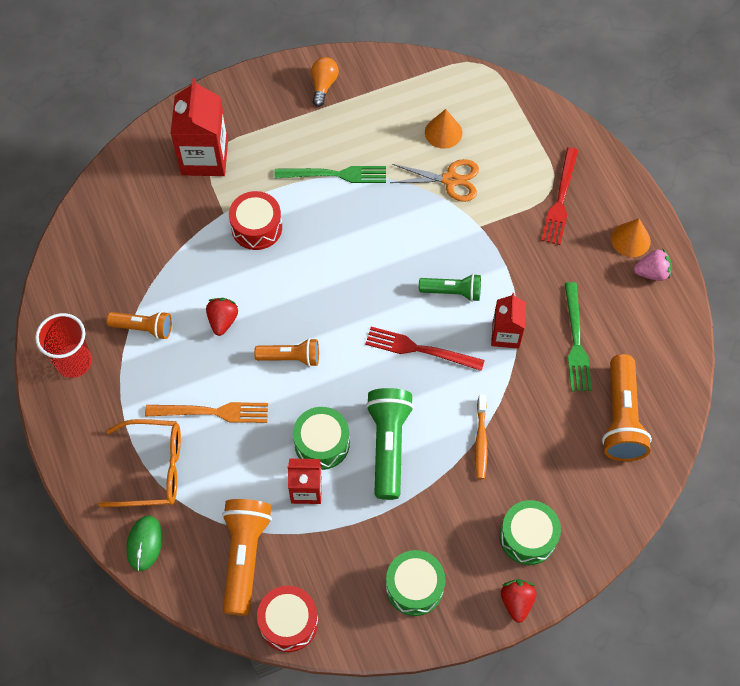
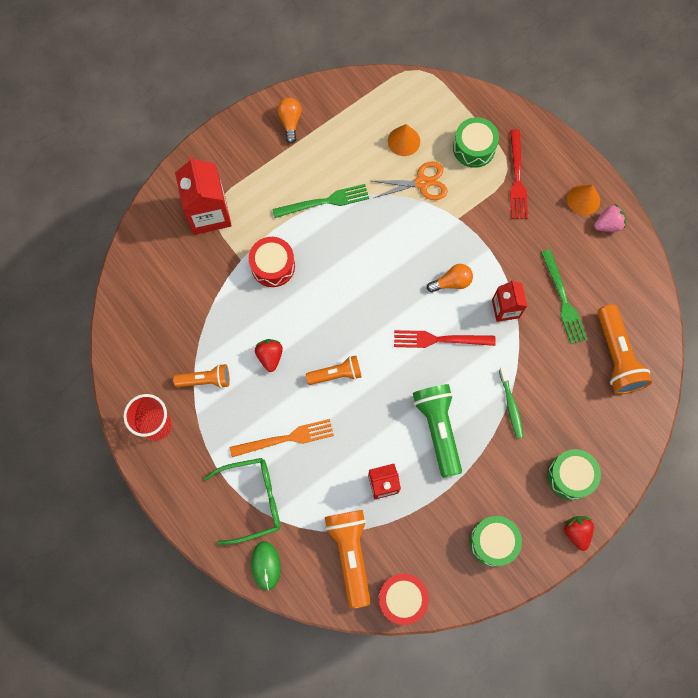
camera: 15 degrees left, 10 degrees up
(153, 469) = (252, 500): orange glasses -> green glasses
(322, 443) = (384, 441): green drum -> green drum (474, 148)
(452, 292) = (452, 282): green flashlight -> orange light bulb
(480, 441) = (511, 405): orange toothbrush -> green toothbrush

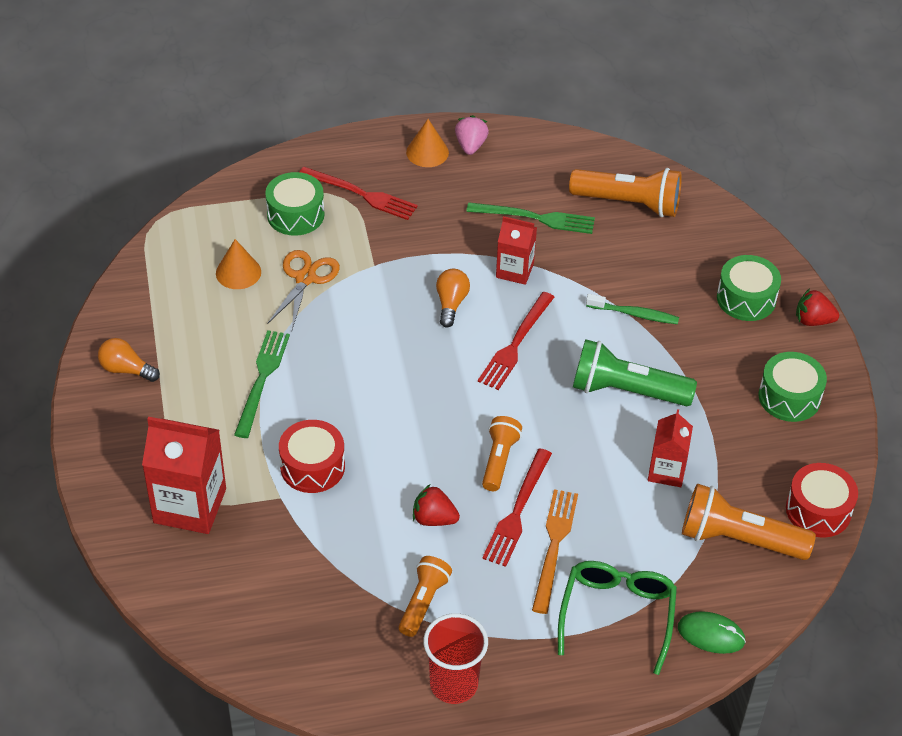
camera: 65 degrees left, 25 degrees down
(301, 404) = (517, 511): none -> red fork

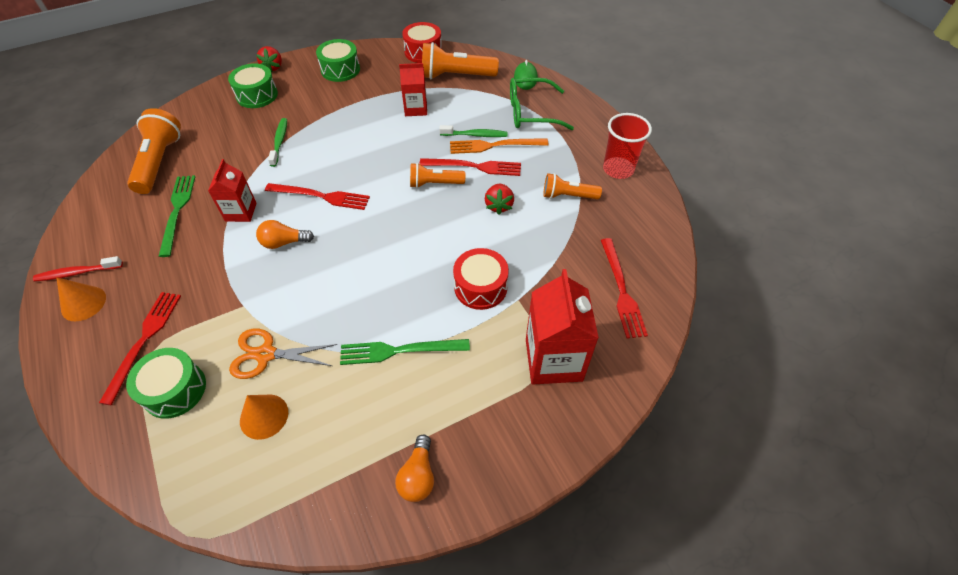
camera: 105 degrees left, 5 degrees up
(248, 603) = (621, 290): none -> red fork
(470, 146) = (77, 273): pink strawberry -> red toothbrush
(584, 529) = (475, 135): none -> green toothbrush
(626, 391) = (353, 135): green flashlight -> none
(739, 539) = (456, 76): orange flashlight -> orange flashlight turned 90 degrees clockwise

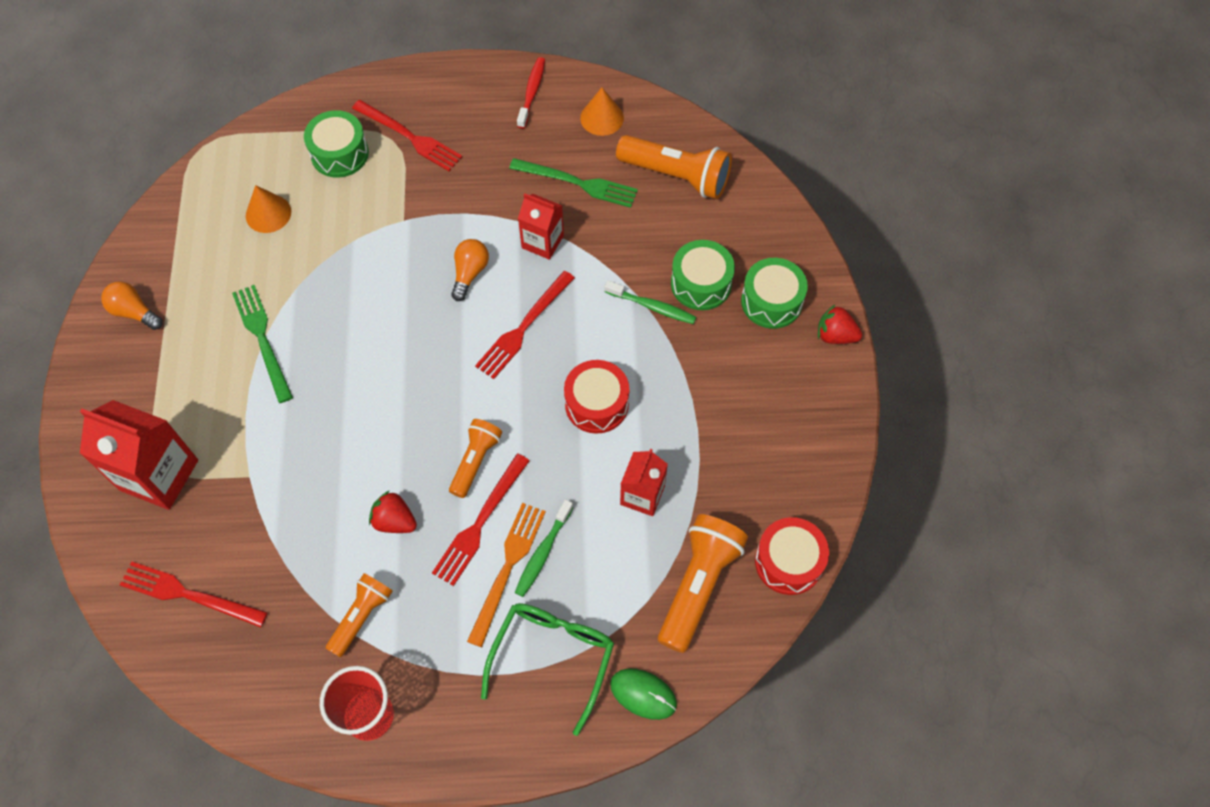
camera: 115 degrees right, 10 degrees up
(83, 303) = (487, 95): orange cone -> orange cone (602, 118)
(266, 354) = (332, 228): orange scissors -> none
(340, 70) = (789, 423): green drum -> green drum (701, 283)
(399, 350) = (263, 339): green fork -> green fork turned 45 degrees counterclockwise
(480, 287) = (288, 445): red drum -> red drum (596, 404)

